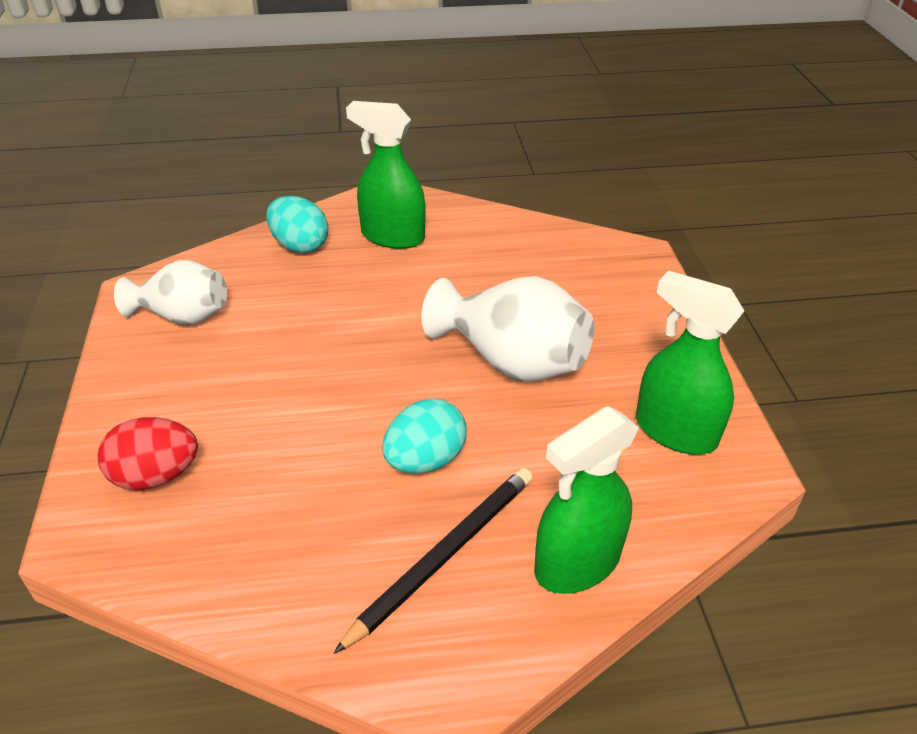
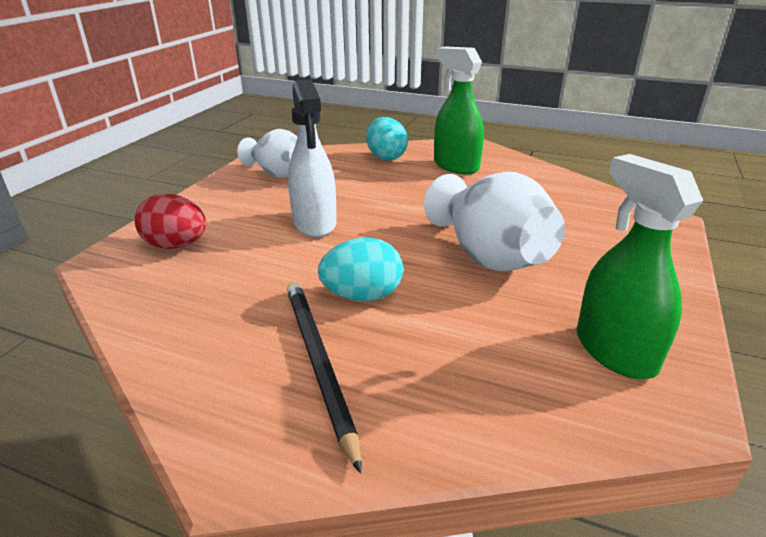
camera: 30 degrees right, 10 degrees down
(297, 381) = (314, 223): none -> white spray bottle
(443, 555) = (318, 363): black pencil -> black pencil turned 90 degrees counterclockwise
(577, 563) = (431, 417): green spray bottle -> none

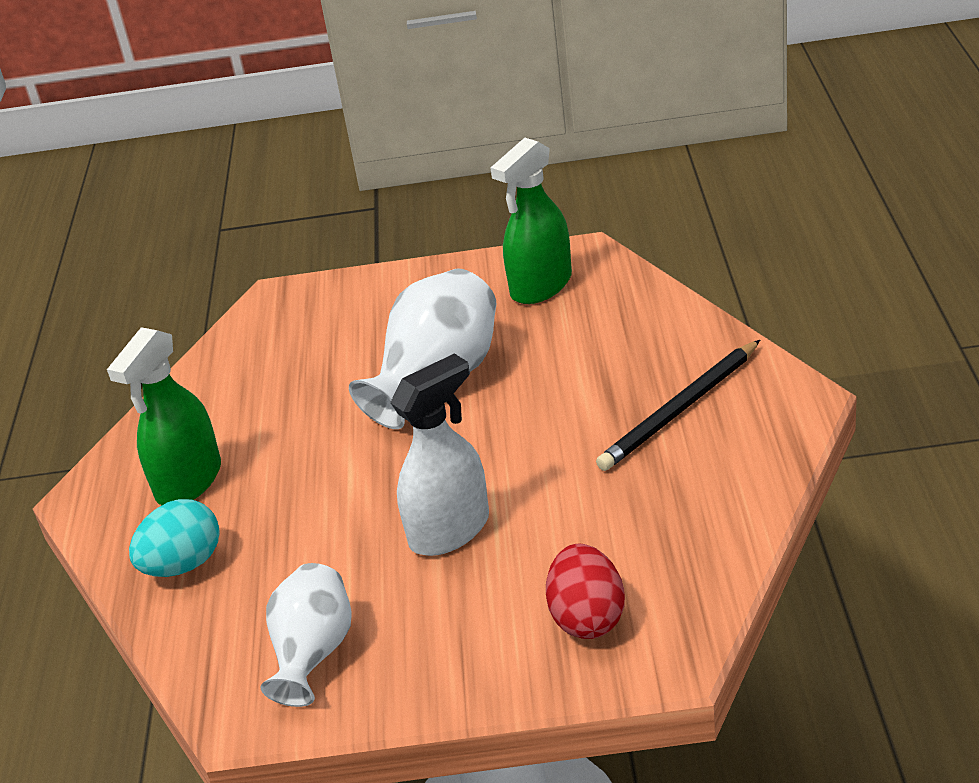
camera: 110 degrees left, 5 degrees up
(362, 296) = (570, 428): turquoise egg -> none

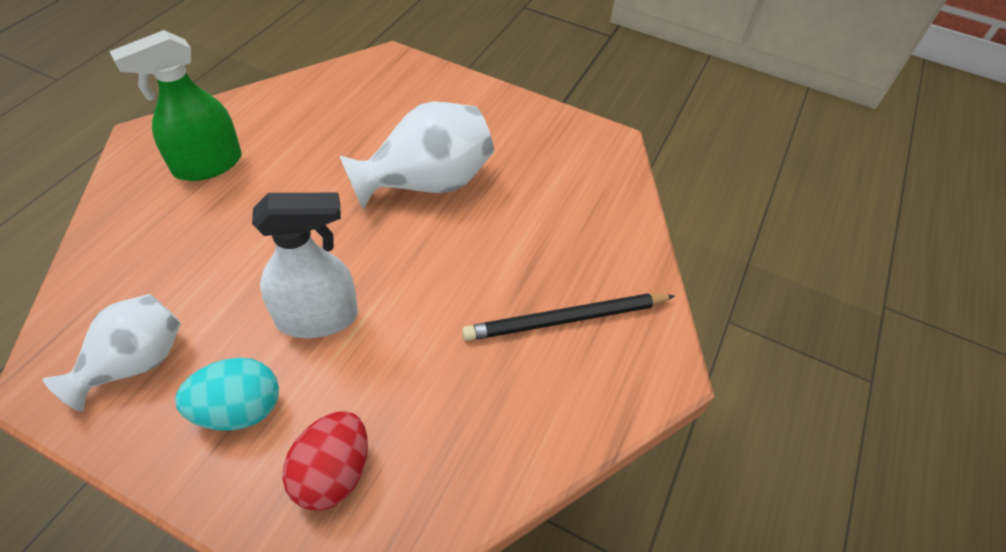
camera: 20 degrees right, 15 degrees up
(183, 564) = (140, 228): turquoise egg -> turquoise egg (239, 410)
(540, 286) = (559, 150): green spray bottle -> none

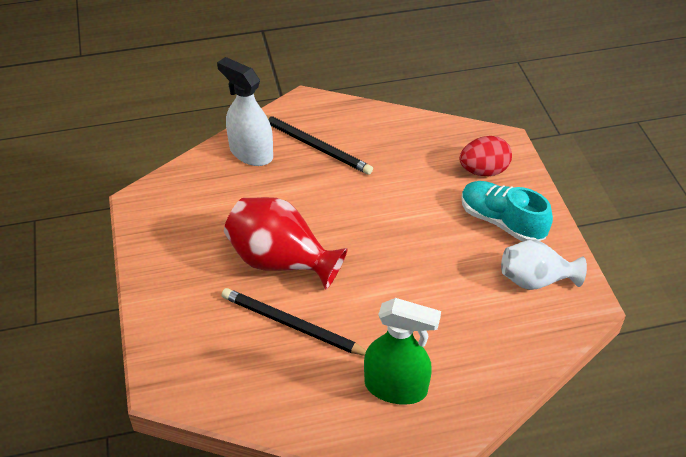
camera: 125 degrees left, 5 degrees down
(239, 410) = (502, 222): turquoise egg -> turquoise shoe
(318, 318) = (427, 234): white spray bottle -> white spray bottle (251, 153)
(350, 147) = (292, 325): none -> black pencil
(426, 183) = (281, 261): white vase -> red vase

